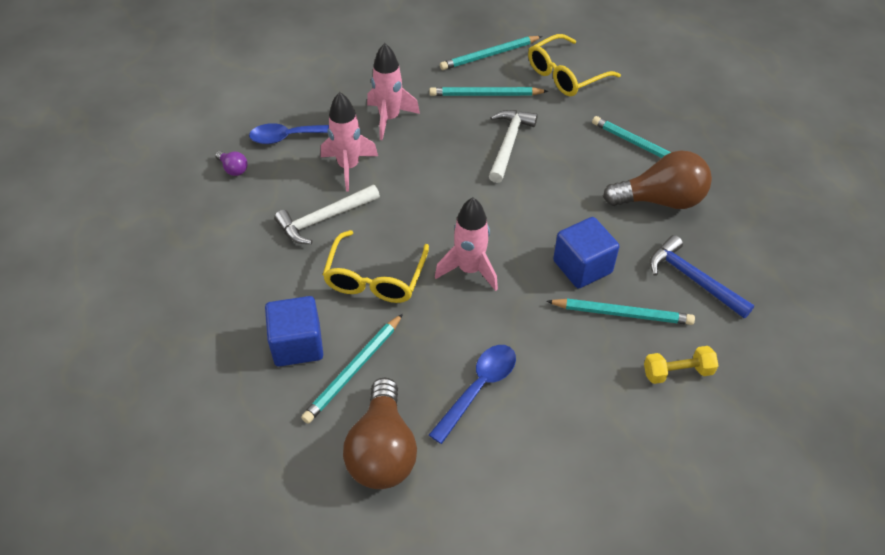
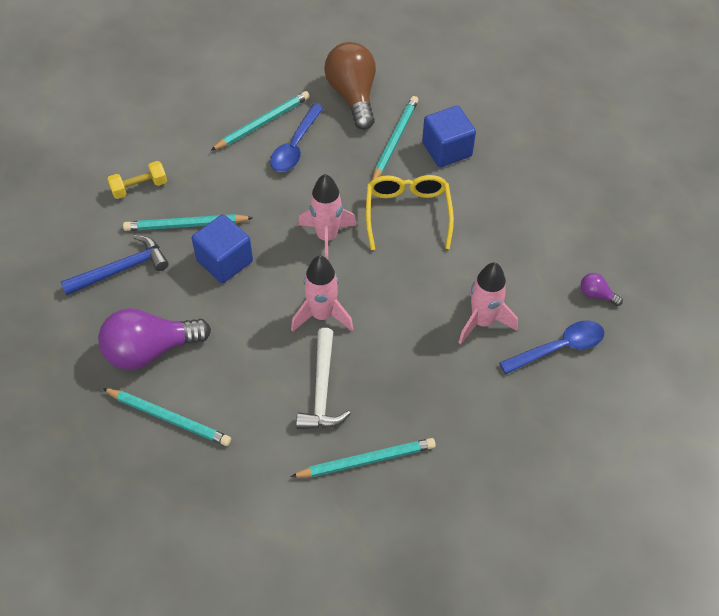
camera: 165 degrees right, 5 degrees up
(324, 219) = (479, 259): white hammer -> none
(389, 118) = (466, 396): pink rocket -> pink rocket (322, 315)
(489, 55) = (379, 535): turquoise pencil -> turquoise pencil (262, 123)
(565, 75) = (272, 519): yellow glasses -> none
(660, 200) = (150, 350): brown light bulb -> purple light bulb
(693, 279) = (121, 269): blue hammer -> blue hammer turned 60 degrees counterclockwise

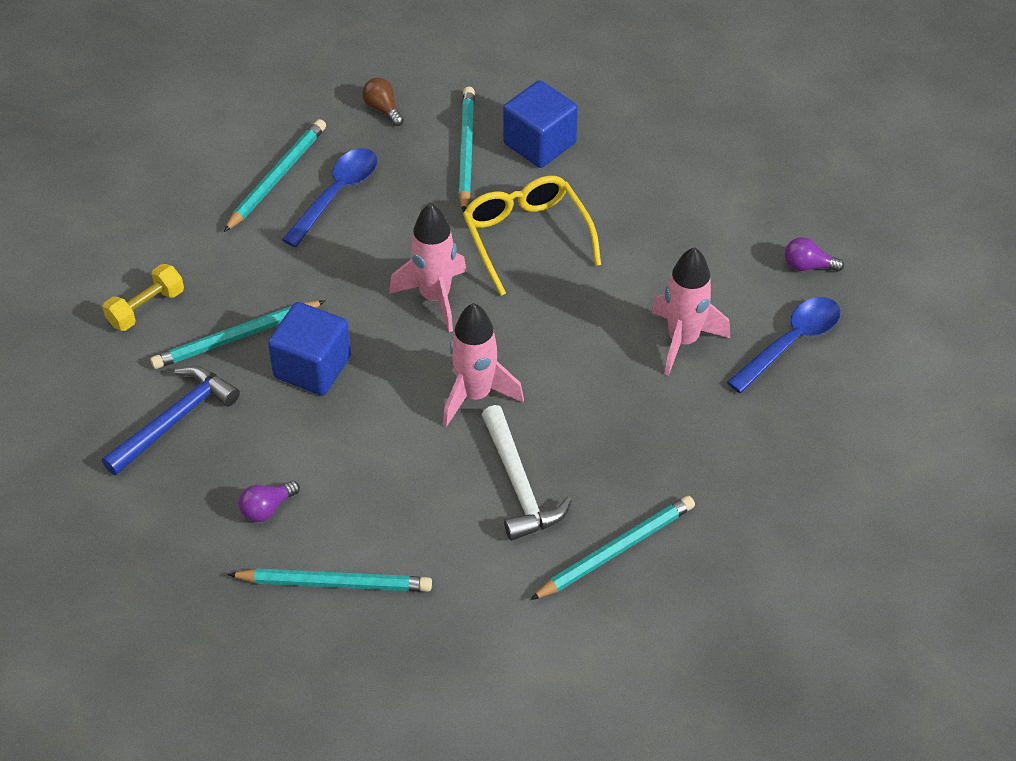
camera: 20 degrees left, 5 degrees down
(150, 350) = (267, 508): purple light bulb -> purple light bulb, size x0.43
(295, 146) = (336, 194): blue spoon -> blue spoon turned 150 degrees counterclockwise
(353, 95) = (383, 109): brown light bulb -> brown light bulb, size x0.43

